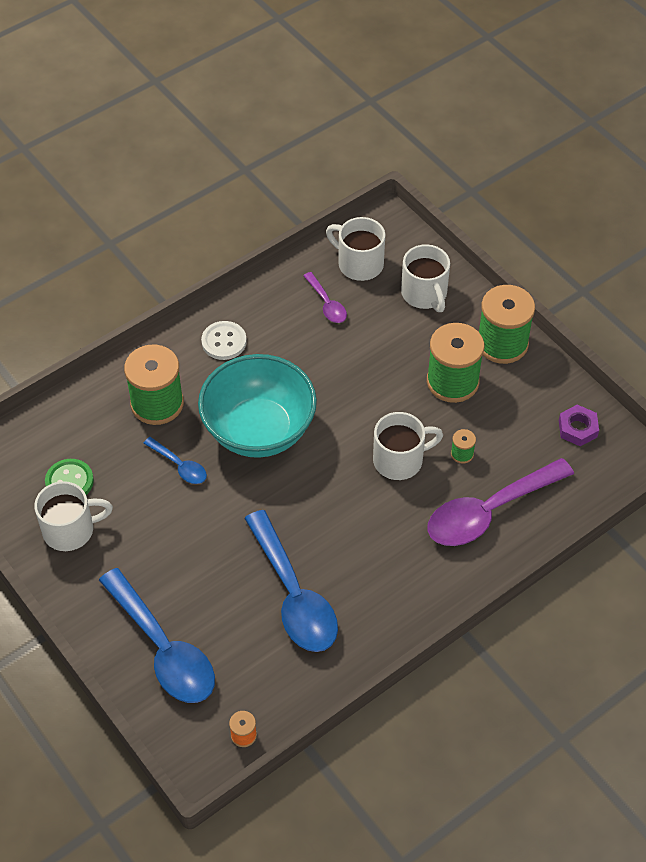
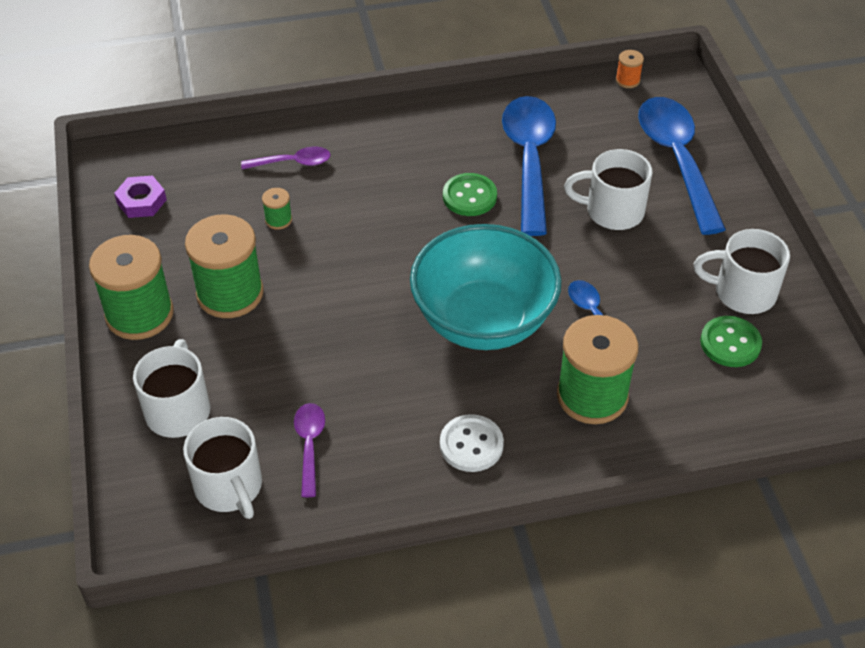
camera: 155 degrees left, 5 degrees down
(325, 536) = (469, 196): none -> green button
(400, 460) = (347, 237): white mug -> white mug (612, 211)
(489, 511) = (293, 163): purple spoon -> purple spoon, size x0.48

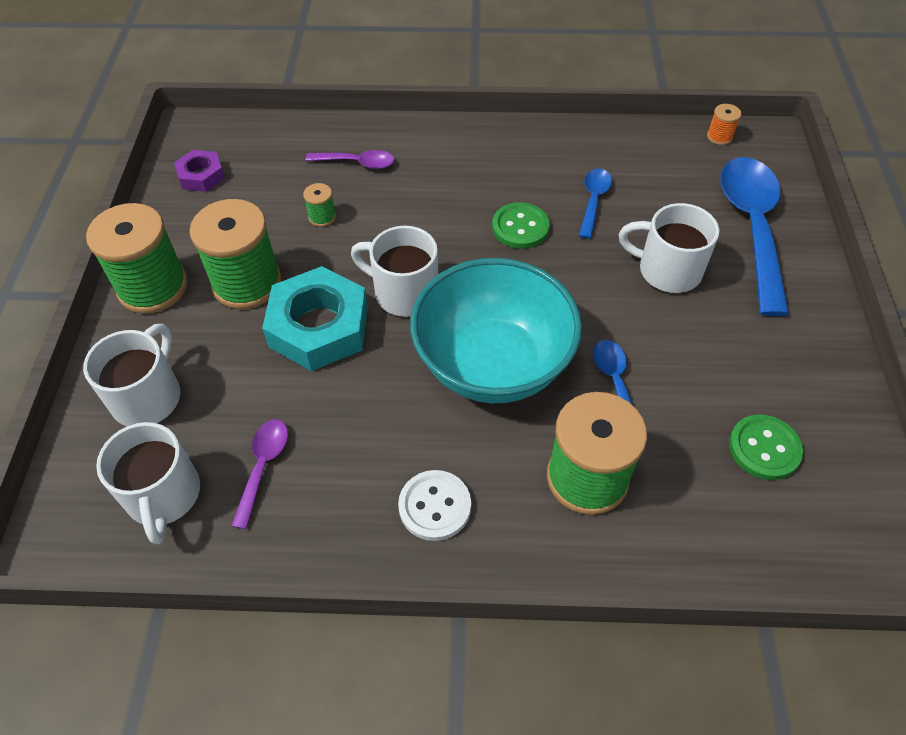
camera: 15 degrees right, 5 degrees up
(314, 319) = (319, 327): none -> turquoise nut
(529, 160) = (593, 201): blue spoon -> blue spoon, size x0.48
(742, 292) = (792, 390): white mug -> white mug (404, 293)

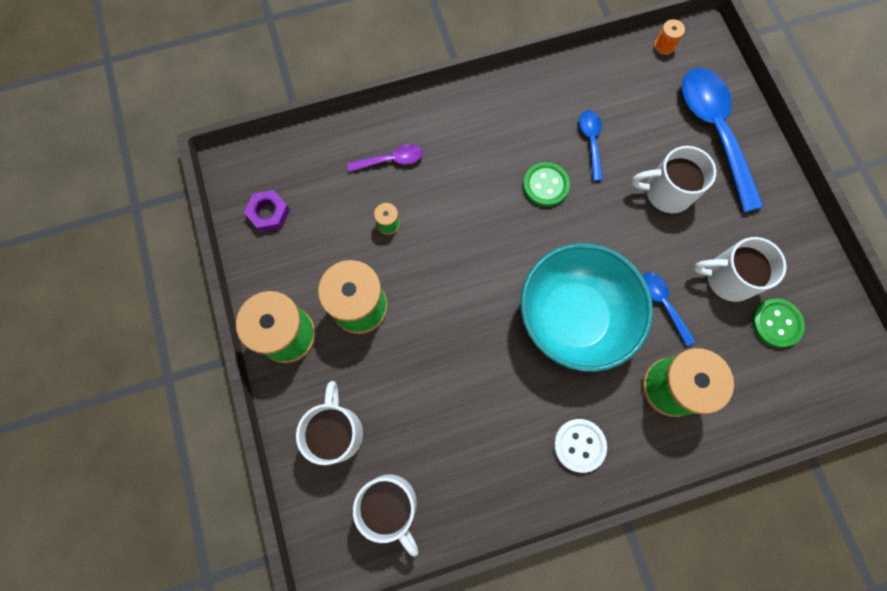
camera: 20 degrees left, 20 degrees up
(263, 467) = (449, 457): purple spoon -> none
(319, 327) = (434, 328): turquoise nut -> none
(404, 293) = (483, 275): white mug -> white mug (728, 277)

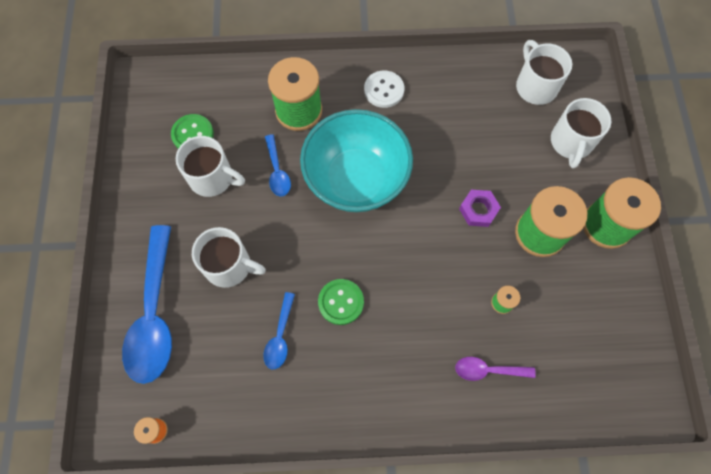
camera: 165 degrees left, 5 degrees down
(269, 213) = (619, 344): purple nut -> purple nut (478, 210)

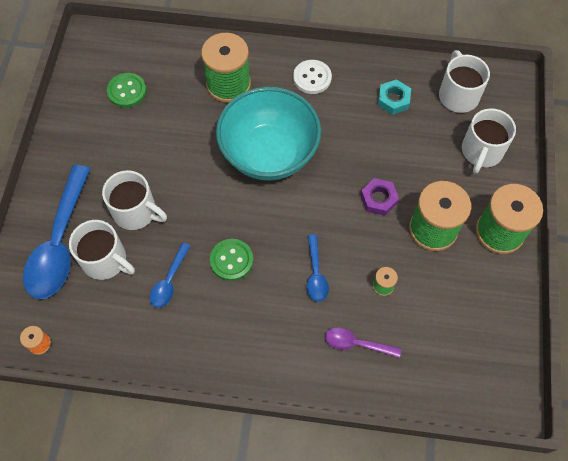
camera: 10 degrees right, 5 degrees down
(212, 178) = (137, 132): white mug -> white mug (105, 260)
(277, 171) = (197, 135): blue spoon -> blue spoon (315, 274)
(471, 101) = (393, 99): none -> turquoise nut

